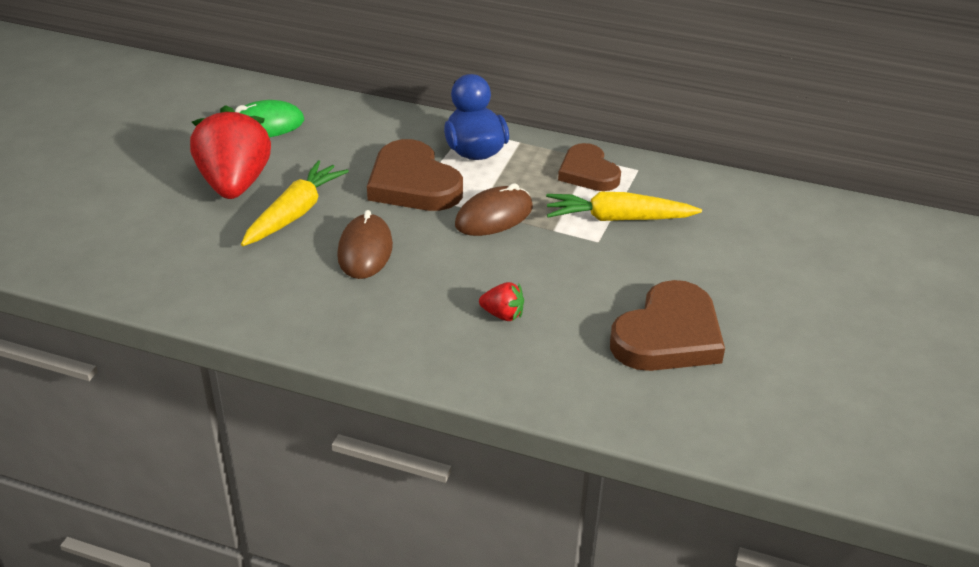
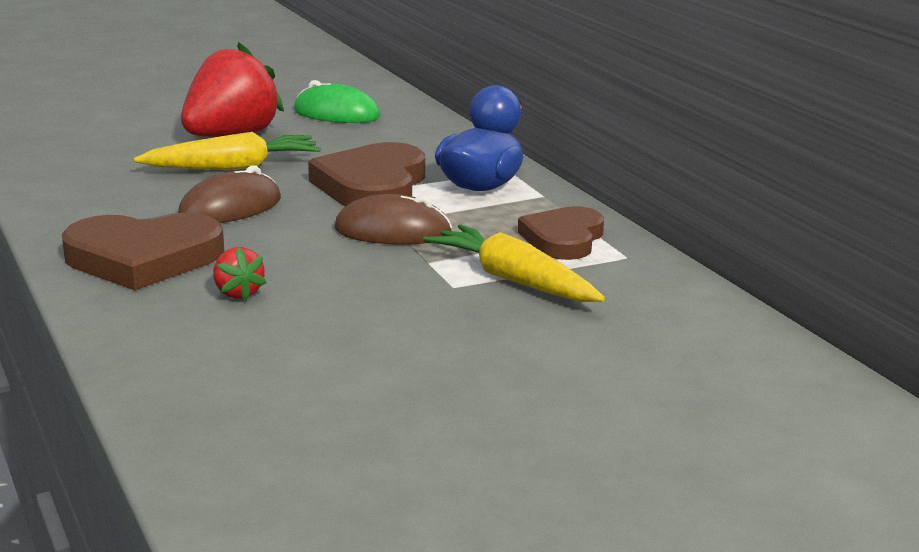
camera: 45 degrees right, 15 degrees down
(668, 335) = (354, 379): brown heart -> brown heart (143, 258)

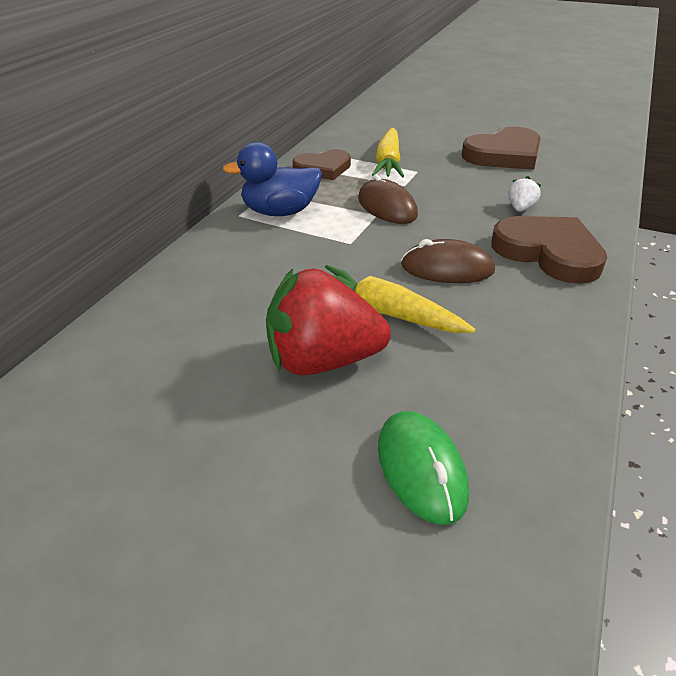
camera: 130 degrees left, 15 degrees up
(238, 293) = (520, 208): red strawberry -> white strawberry
(336, 114) = (185, 344): green mouse -> green mouse (421, 469)
(372, 185) = (332, 243): brown heart -> brown heart (504, 155)

